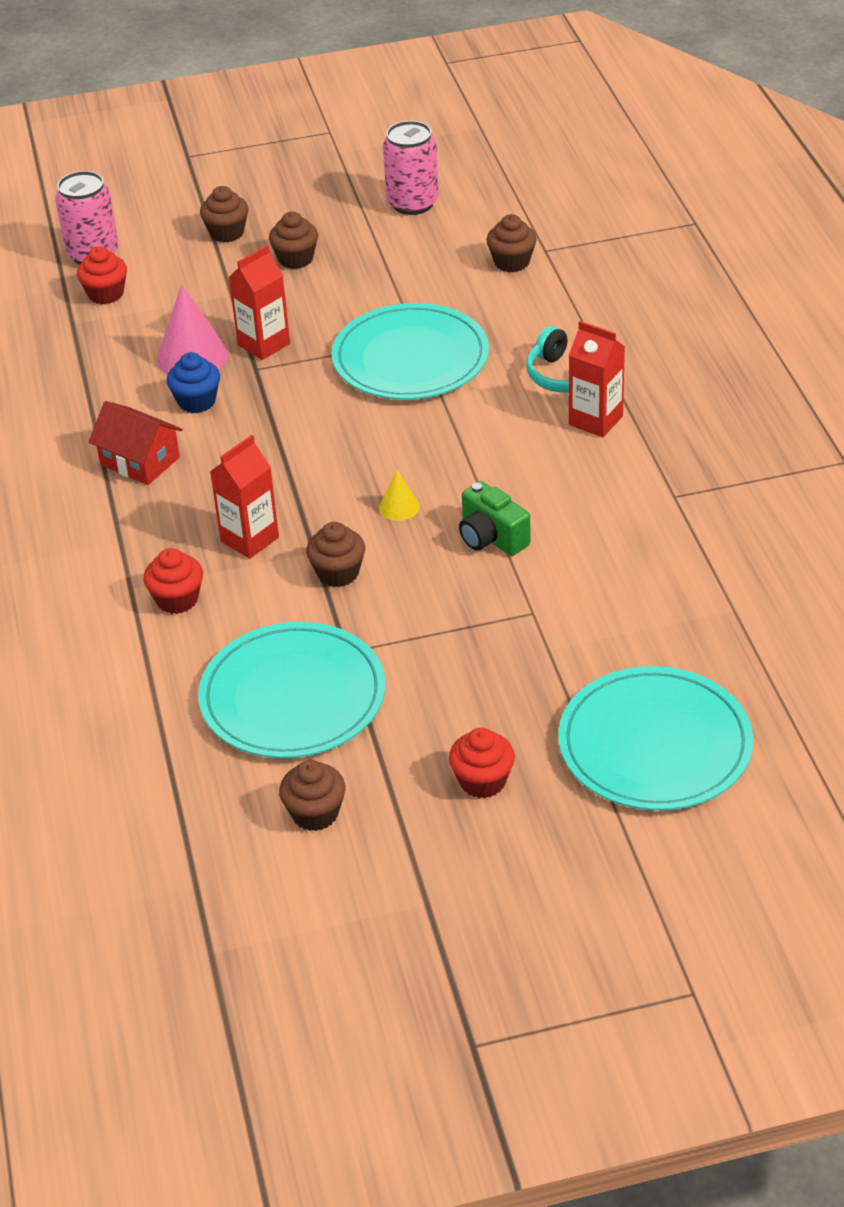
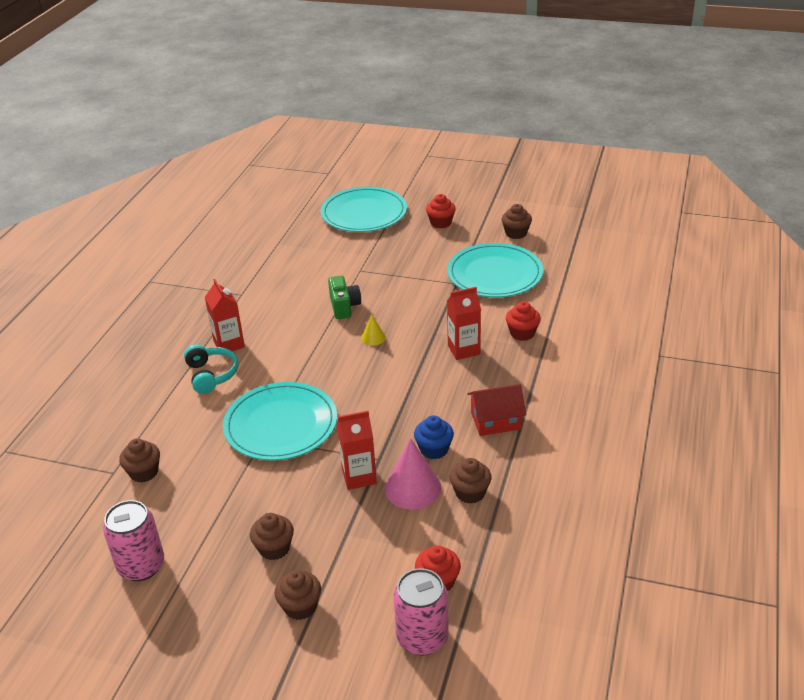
camera: 150 degrees left, 5 degrees down
(140, 461) = (496, 421): red house -> red house turned 75 degrees counterclockwise
(338, 573) = (432, 317): brown cupcake -> brown cupcake (470, 493)

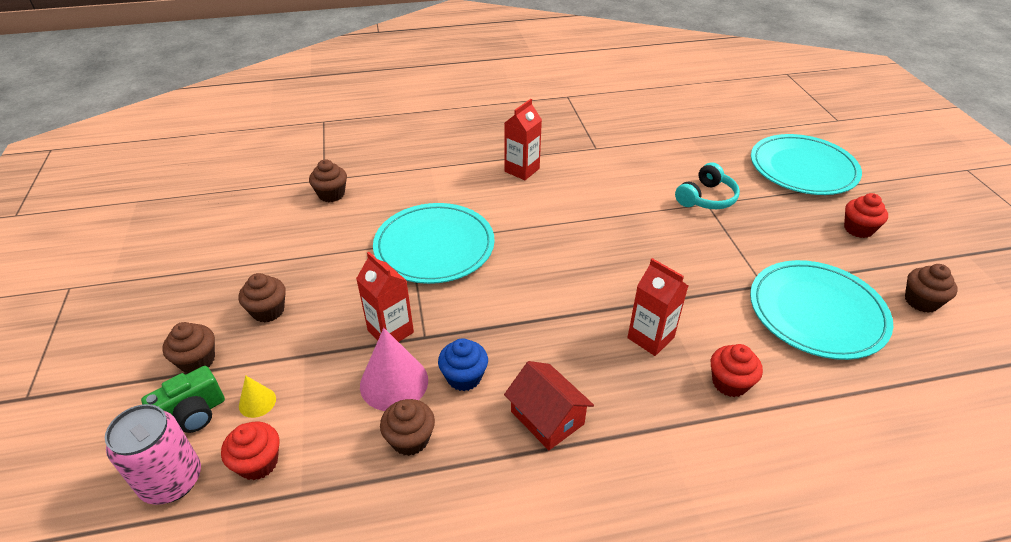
camera: 60 degrees right, 5 degrees up
(141, 566) = (223, 240): pink can -> none
(211, 375) = (473, 178): turquoise headphones -> turquoise headphones (706, 198)
(344, 306) = (638, 216): green camera -> green camera (193, 414)
(373, 337) = (608, 256): yellow cone -> yellow cone (257, 402)

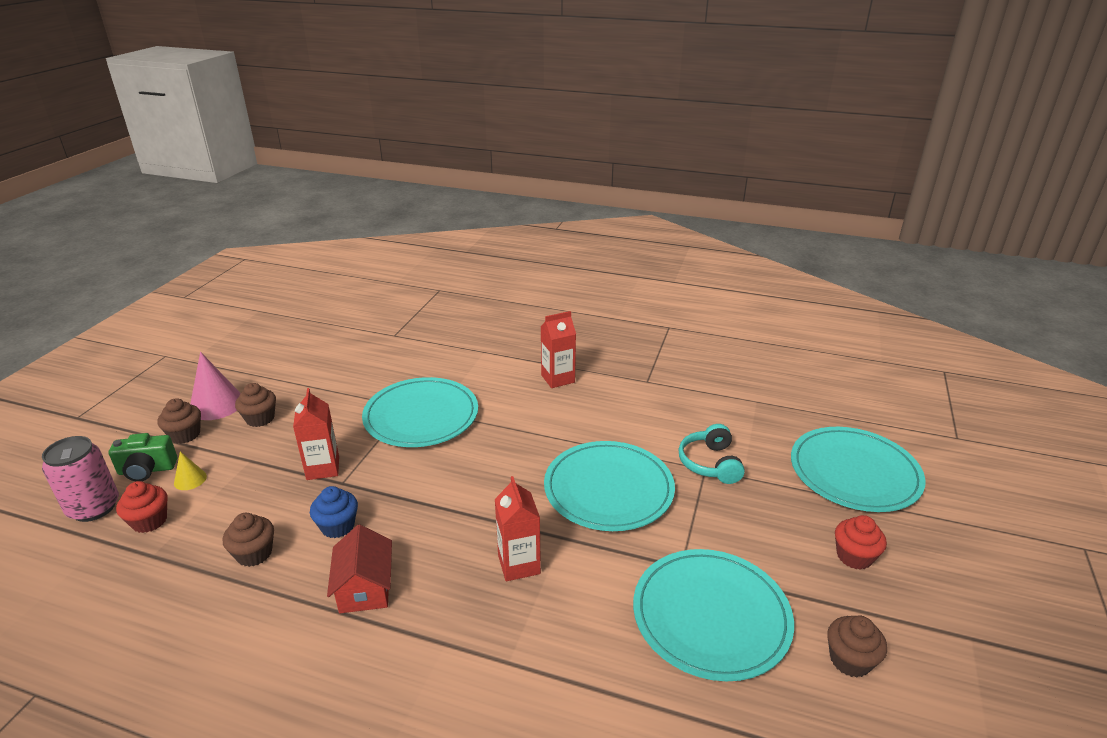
camera: 30 degrees right, 10 degrees down
(331, 194) = (388, 348): brown cupcake -> none
(394, 382) = (286, 507): pink cone -> pink cone (216, 404)
(655, 248) = (608, 489): none -> turquoise plate
(706, 198) = (710, 463): turquoise headphones -> turquoise headphones turned 105 degrees clockwise
(729, 383) = (549, 637): red cupcake -> none

